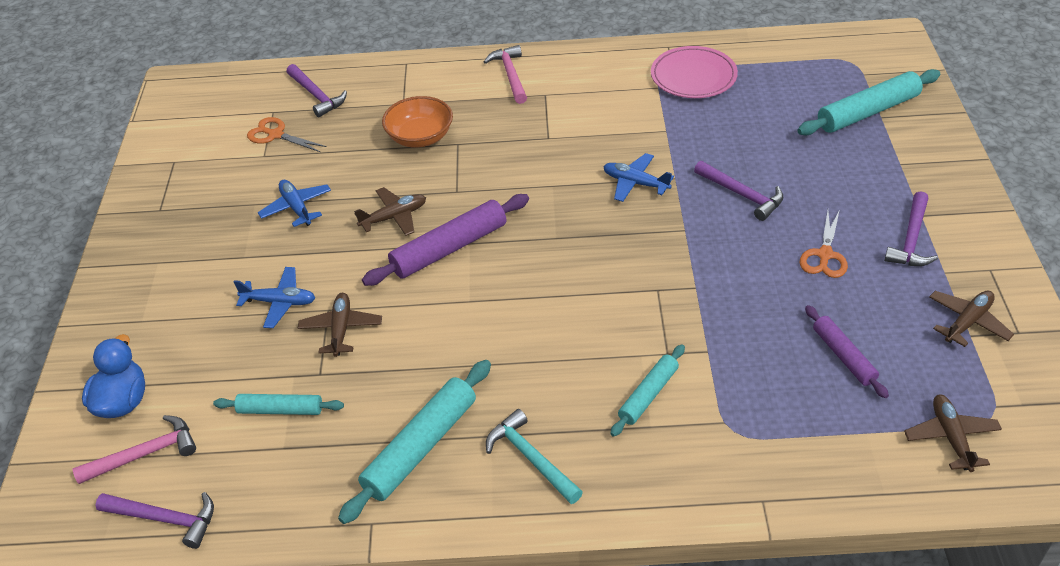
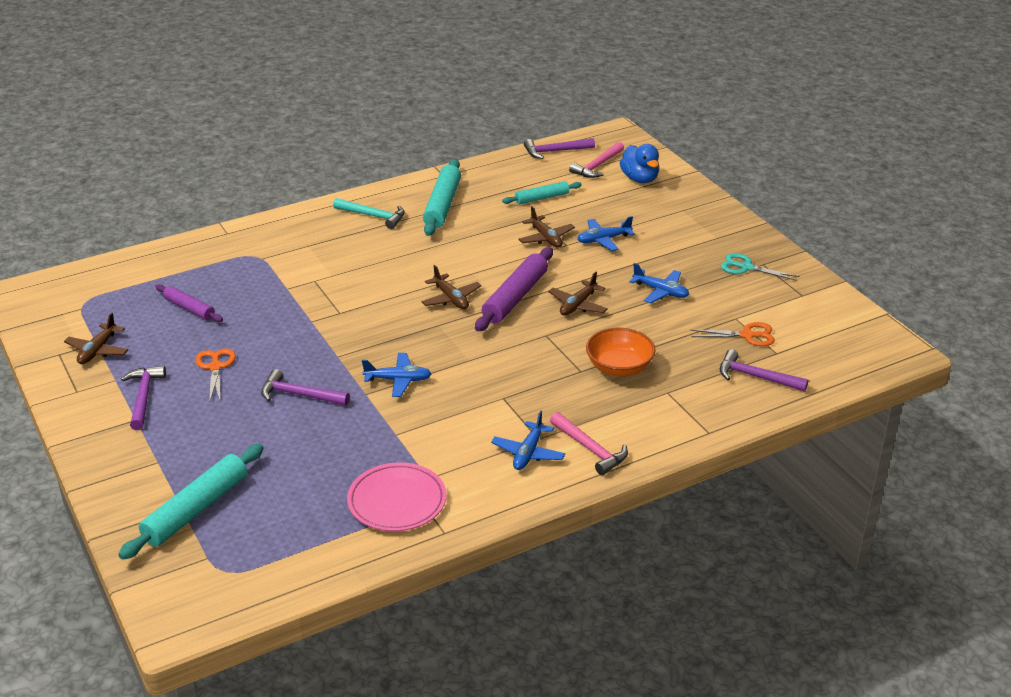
camera: 150 degrees right, 10 degrees down
(181, 211) = (746, 267): none -> turquoise scissors
(562, 85) = (528, 453): none -> blue plane
(648, 395) = (317, 258): turquoise rolling pin -> none
(951, 437) = (112, 286): brown plane -> brown plane (451, 298)

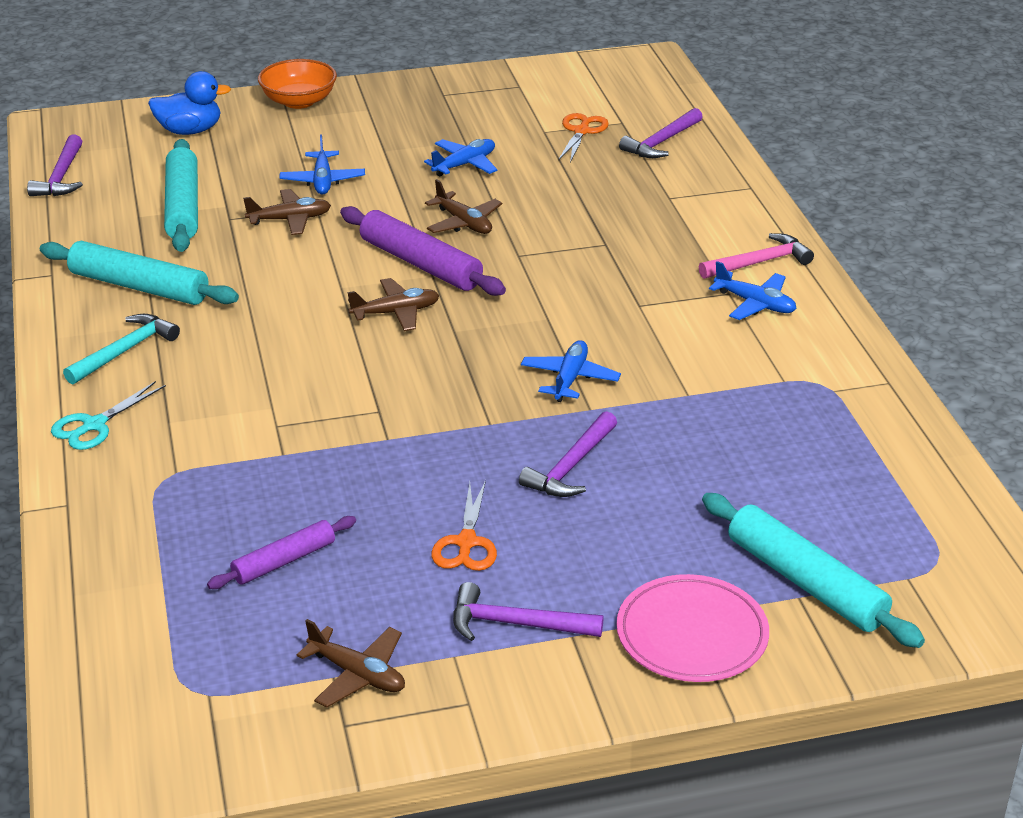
camera: 75 degrees left, 0 degrees up
(215, 367) = (466, 542): orange scissors -> orange scissors turned 90 degrees counterclockwise
(397, 501) = (823, 409): pink plate -> pink plate (692, 634)
(542, 198) = (183, 206): turquoise rolling pin -> turquoise rolling pin, size x1.66
(597, 166) = (131, 153): pink hammer -> none
(619, 367) = (608, 218): orange bowl -> orange bowl (299, 101)
(746, 267) = (444, 105): turquoise scissors -> turquoise scissors (94, 425)

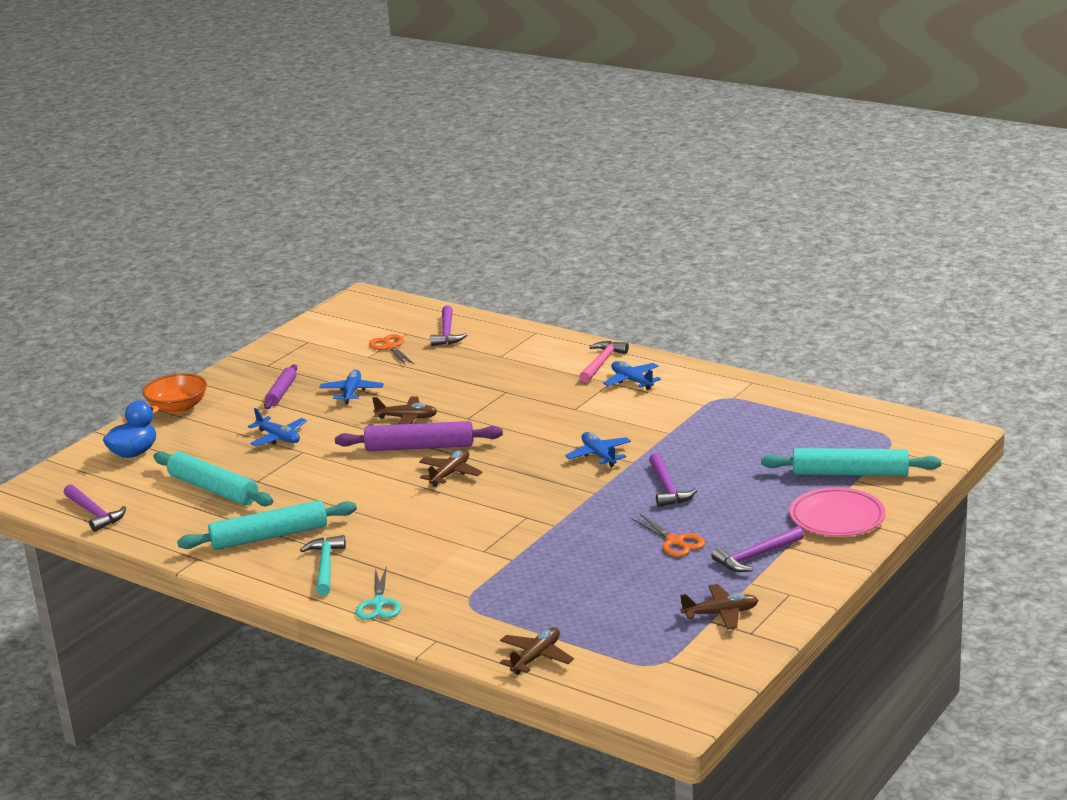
camera: 40 degrees left, 10 degrees down
(284, 561) = (600, 596): purple rolling pin -> purple rolling pin (282, 392)
(290, 220) = (297, 464): brown plane -> brown plane (536, 657)
(755, 304) = (632, 381): blue plane -> blue plane turned 120 degrees counterclockwise

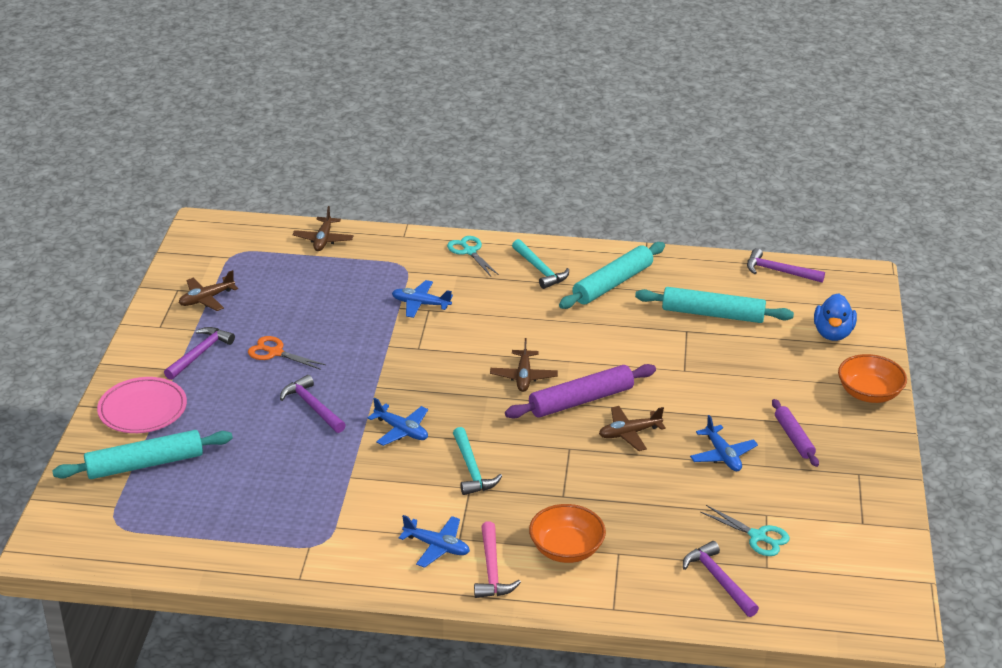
camera: 150 degrees right, 10 degrees up
(278, 437) = (725, 380): blue plane -> blue plane (421, 304)
(390, 347) = (757, 536): orange scissors -> turquoise scissors
(536, 364) = (566, 549): none -> orange bowl
(562, 419) = (471, 469): none -> turquoise hammer

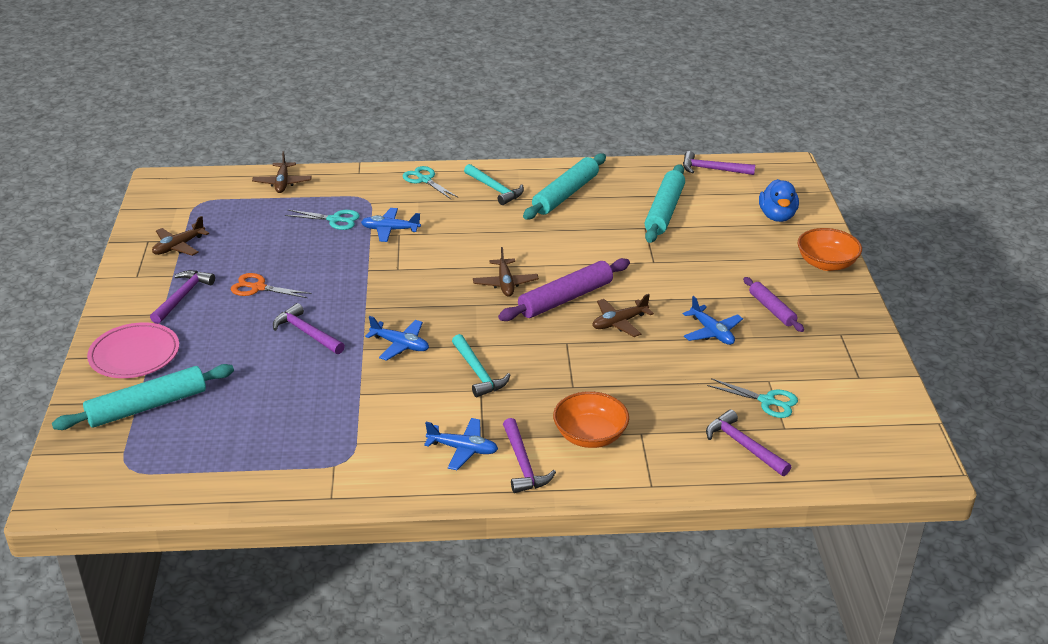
camera: 10 degrees left, 0 degrees up
(367, 286) = (334, 220): none -> turquoise scissors
(491, 570) = (523, 464): pink hammer -> purple hammer
(712, 314) = (664, 211): turquoise rolling pin -> turquoise rolling pin turned 75 degrees counterclockwise

